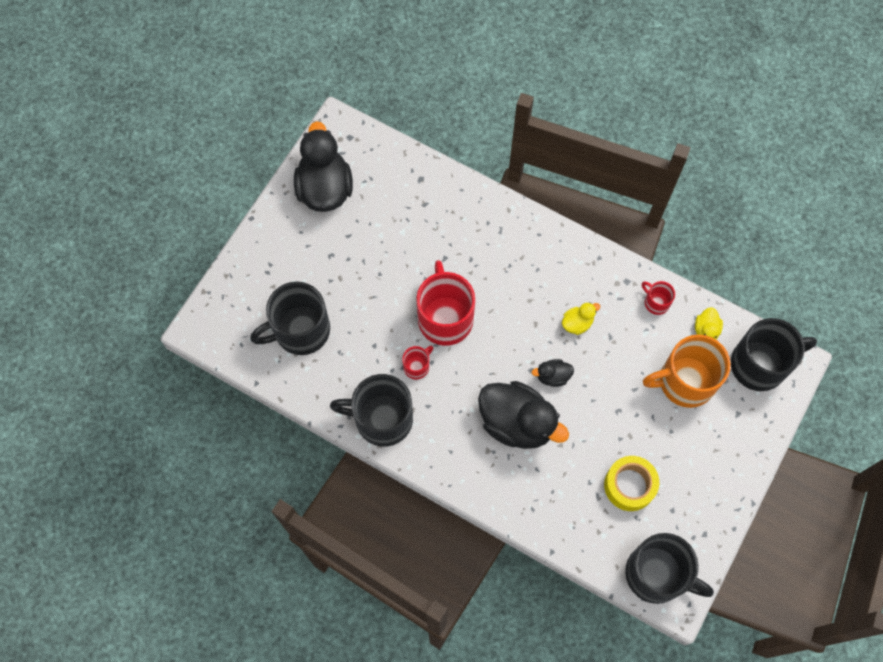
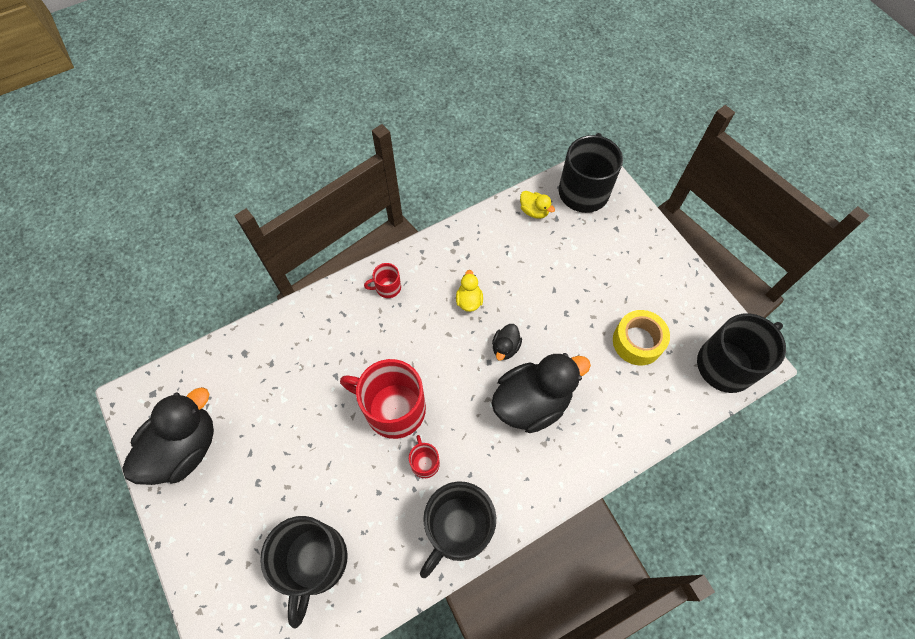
camera: 60 degrees left, 5 degrees down
(325, 188) = (184, 448): black duck -> black duck turned 105 degrees clockwise
(656, 302) = (488, 232): red mug -> red mug (387, 287)
(685, 381) = (568, 249): orange mug -> none

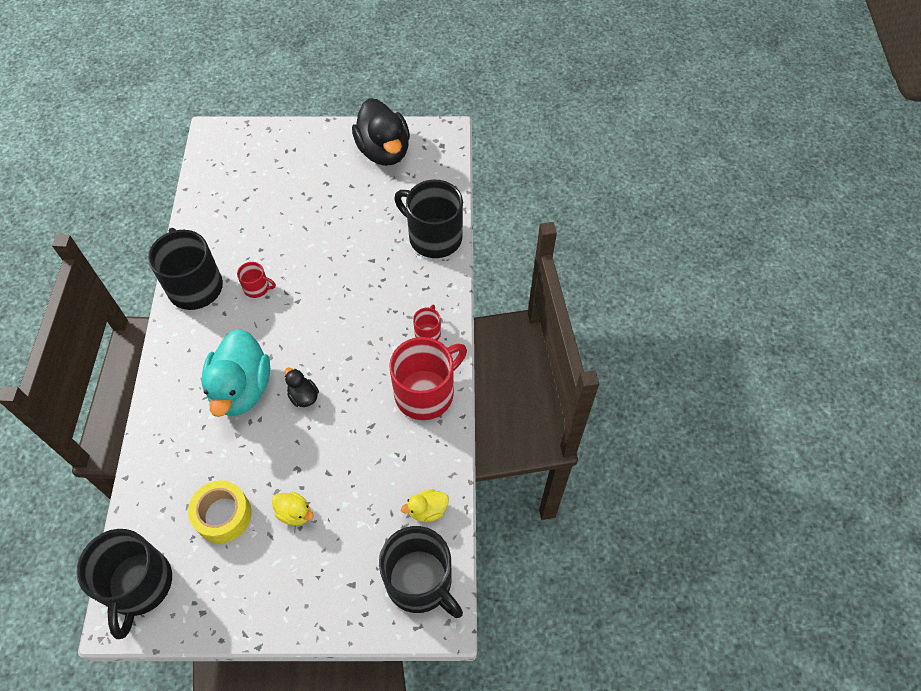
camera: 120 degrees right, 5 degrees down
(314, 561) = (246, 195): black mug -> black mug (434, 237)
(393, 408) = (315, 287): red mug -> red mug (426, 393)
(469, 300) = (369, 391): yellow duck -> yellow duck (295, 513)
(531, 402) = (241, 389): black duck -> turquoise duck

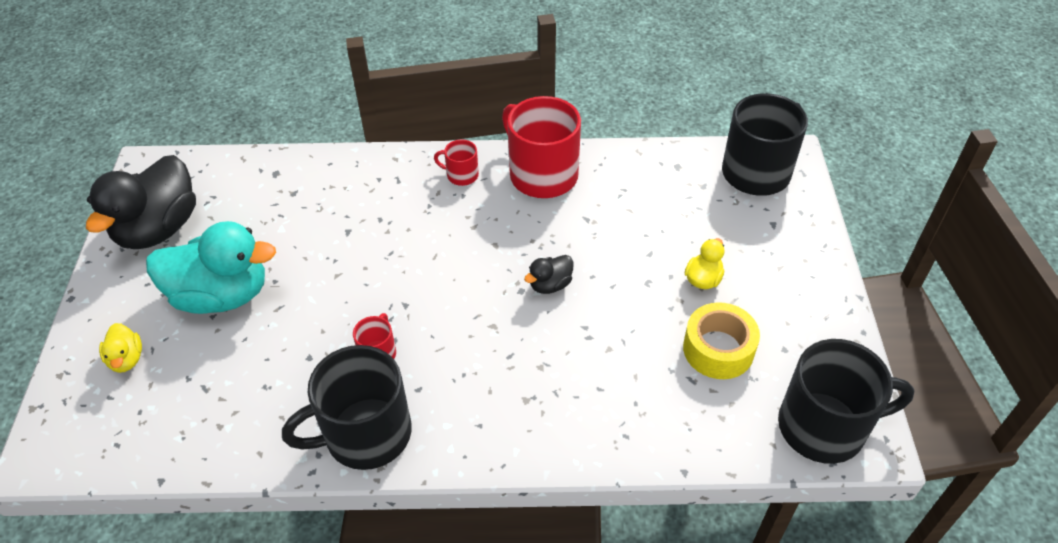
camera: 90 degrees left, 10 degrees down
(241, 389) = (541, 352): turquoise duck -> turquoise duck (222, 295)
(384, 151) = (158, 229): black duck -> black duck turned 135 degrees clockwise
(427, 510) = (681, 169): yellow duck -> yellow duck (126, 359)
(434, 237) = (320, 174): black mug -> none

